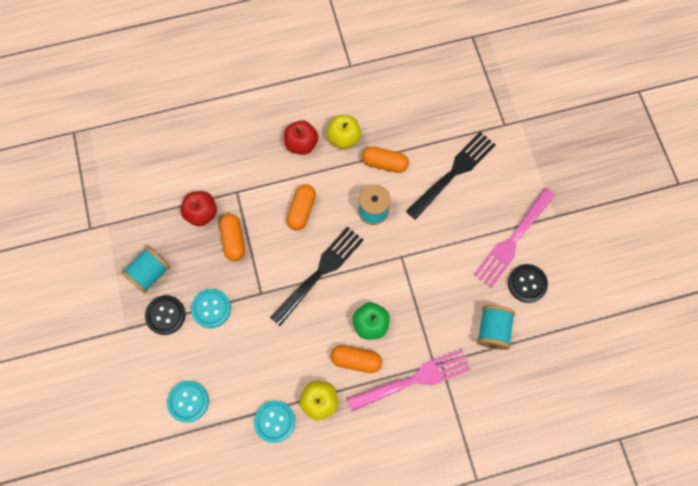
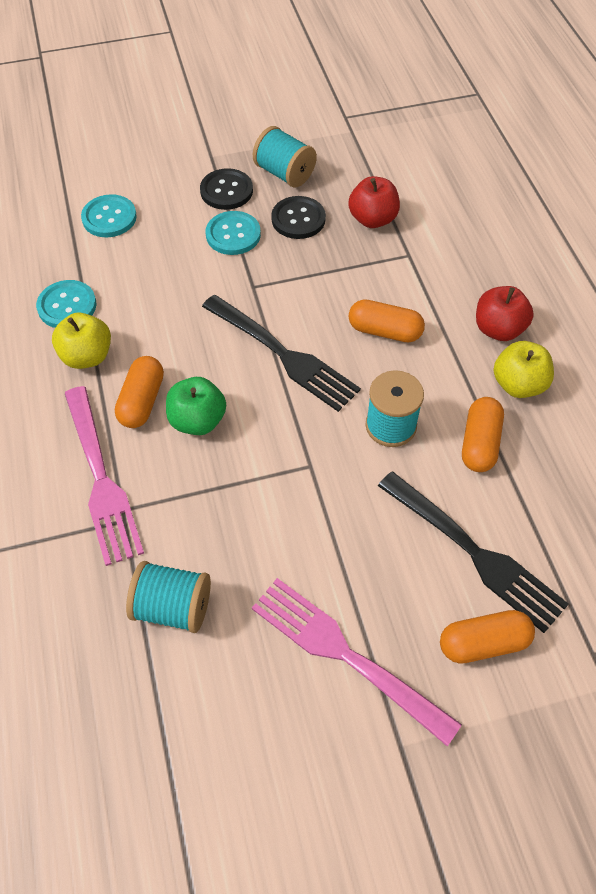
camera: 90 degrees right, 15 degrees down
(233, 240) = (333, 254): orange capsule -> orange capsule (483, 643)
(527, 283) = (258, 676): black button -> black button (298, 219)

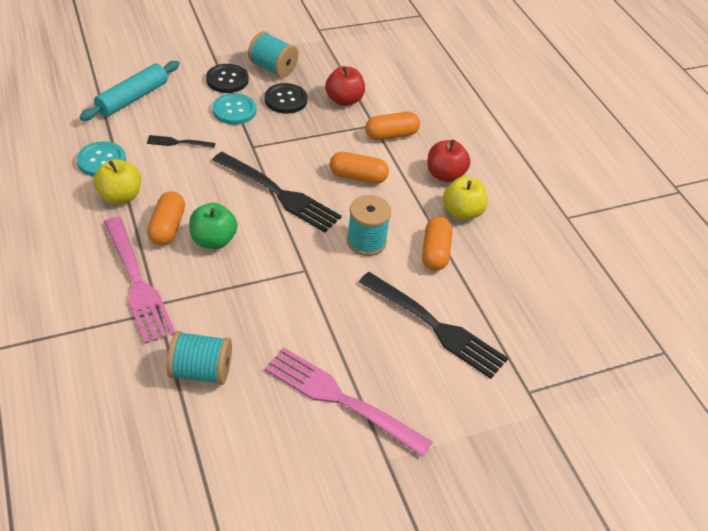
camera: 10 degrees left, 10 degrees down
(109, 218) = (133, 98): turquoise button -> turquoise rolling pin
(162, 280) = (178, 142): none -> black fork
(483, 643) = (445, 387): orange capsule -> orange capsule (391, 135)

